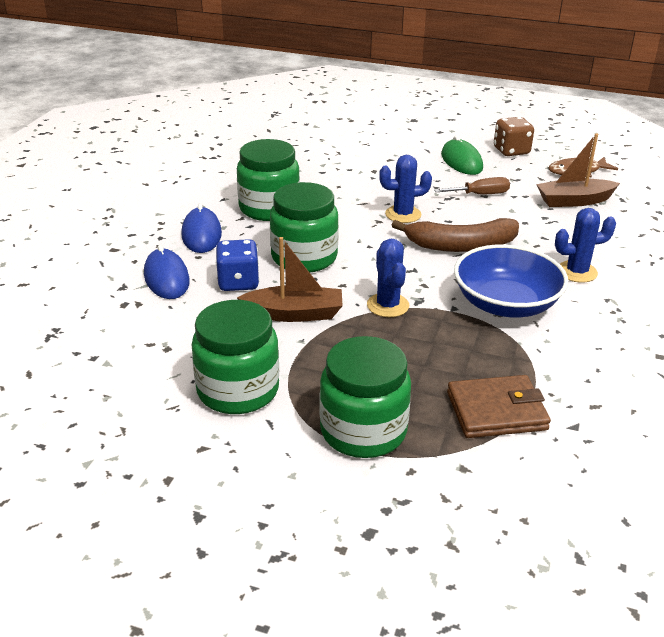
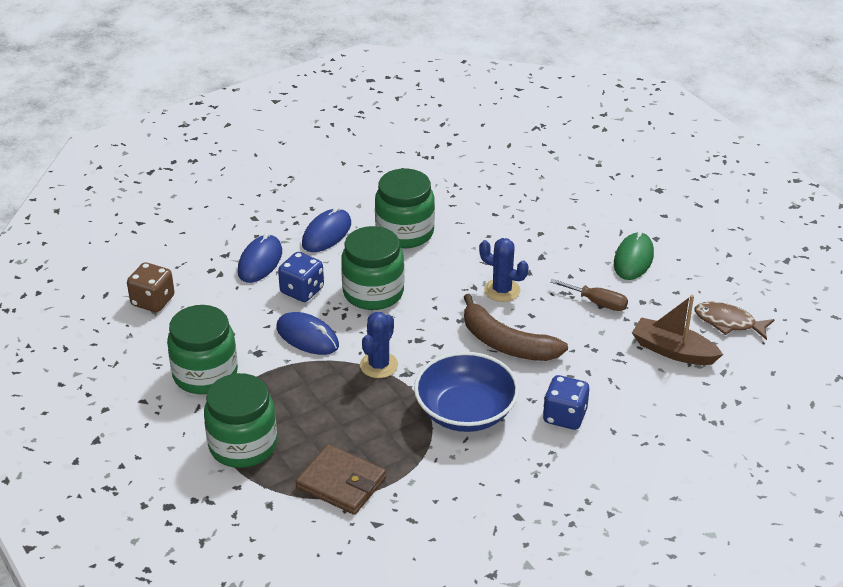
camera: 40 degrees right, 5 degrees up
(294, 314) = (307, 337): brown boat -> blue mouse
(511, 151) = (700, 269): brown dice -> brown dice (153, 301)
(577, 272) = (564, 416): blue cactus -> blue dice

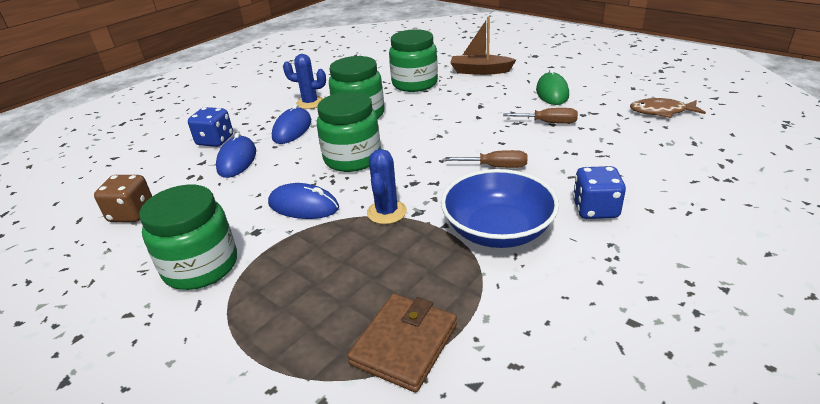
camera: 15 degrees left, 5 degrees down
(243, 445) = (265, 333): green jar -> green jar (414, 84)
(302, 290) = (284, 172): blue dice -> blue dice (215, 141)
(341, 483) = (404, 344): brown wallet -> brown wallet turned 75 degrees counterclockwise
(502, 290) = (464, 132): blue cactus -> blue cactus (310, 103)
(507, 344) = (496, 167): brown banana -> brown screwdriver
(673, 351) = (639, 139): brown boat -> brown boat (480, 71)

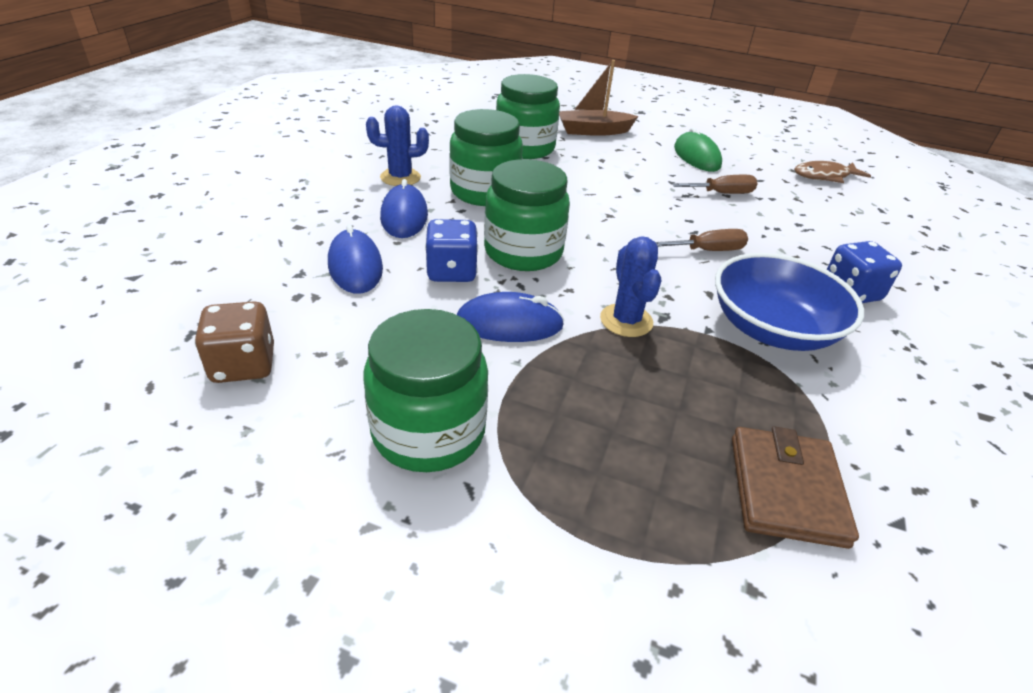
camera: 25 degrees left, 5 degrees up
(215, 141) = (295, 239): blue dice -> blue dice (452, 272)

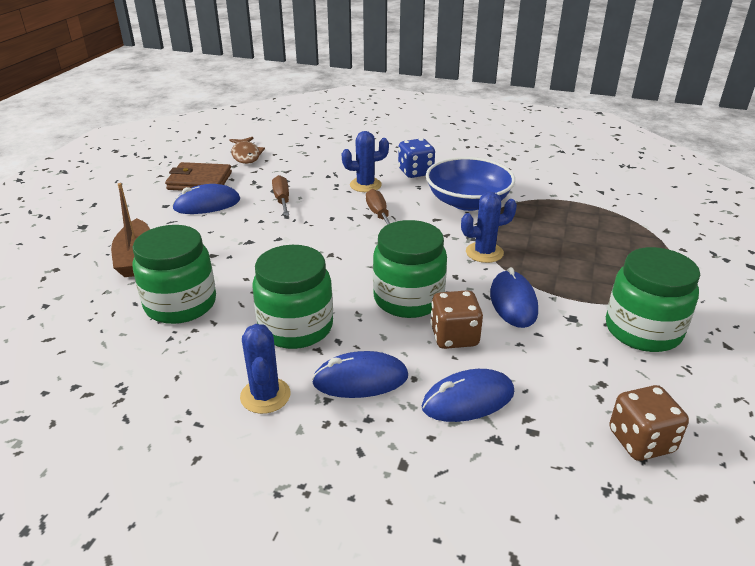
camera: 90 degrees left, 5 degrees down
(452, 272) = (454, 337): blue dice -> brown dice
(696, 157) = (207, 204): green mouse -> blue mouse
(785, 248) = (365, 185): none -> blue cactus
(786, 490) = (601, 215): brown wallet -> brown wallet (200, 181)

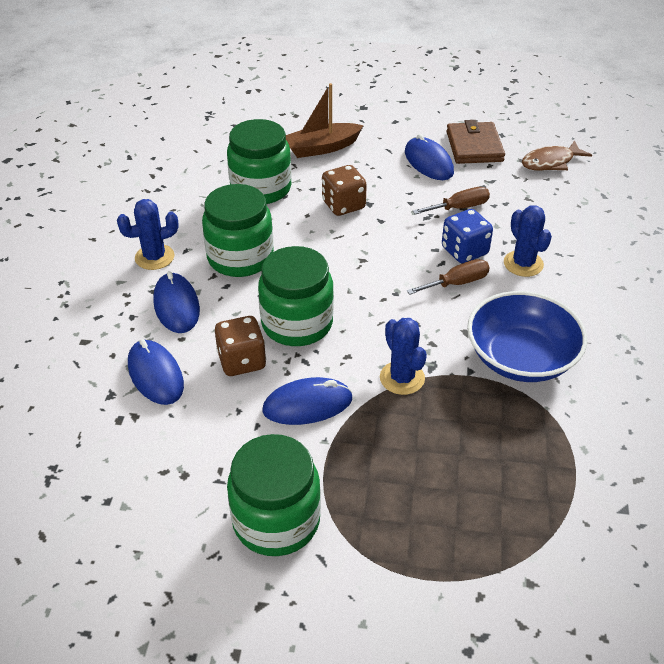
camera: 80 degrees right, 10 degrees up
(415, 172) = (581, 303): blue dice -> blue dice (464, 251)
(641, 441) = (107, 498): brown dice -> brown dice (343, 205)

